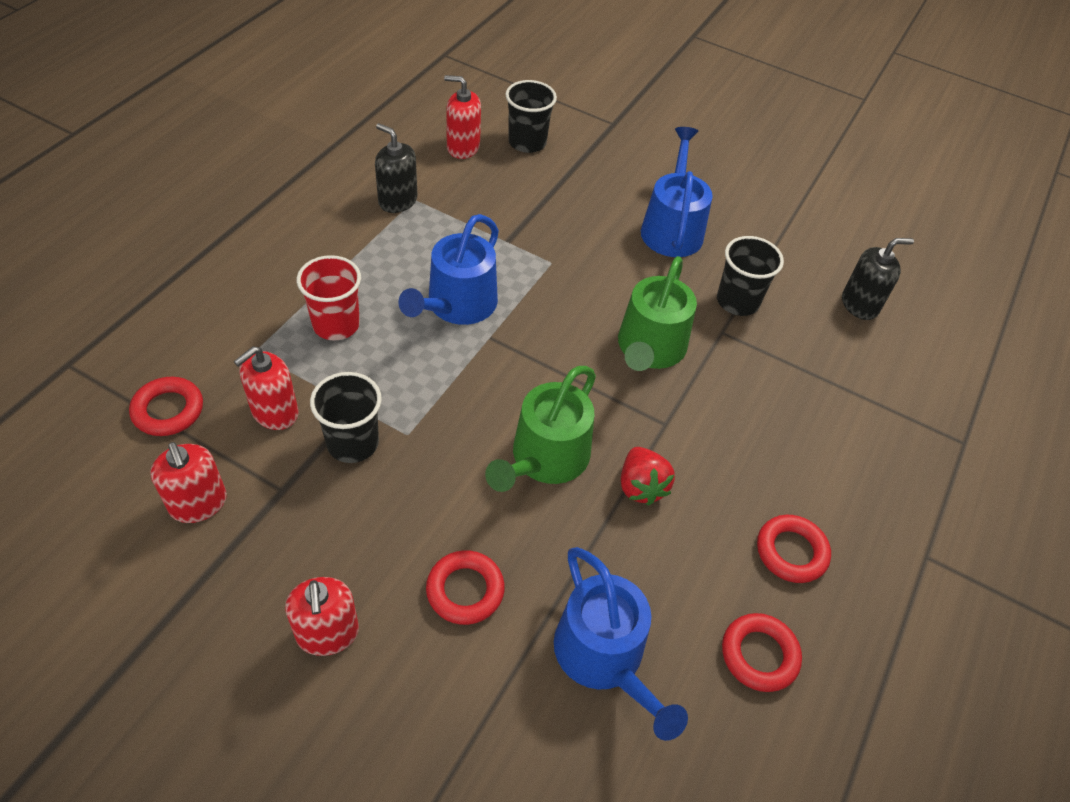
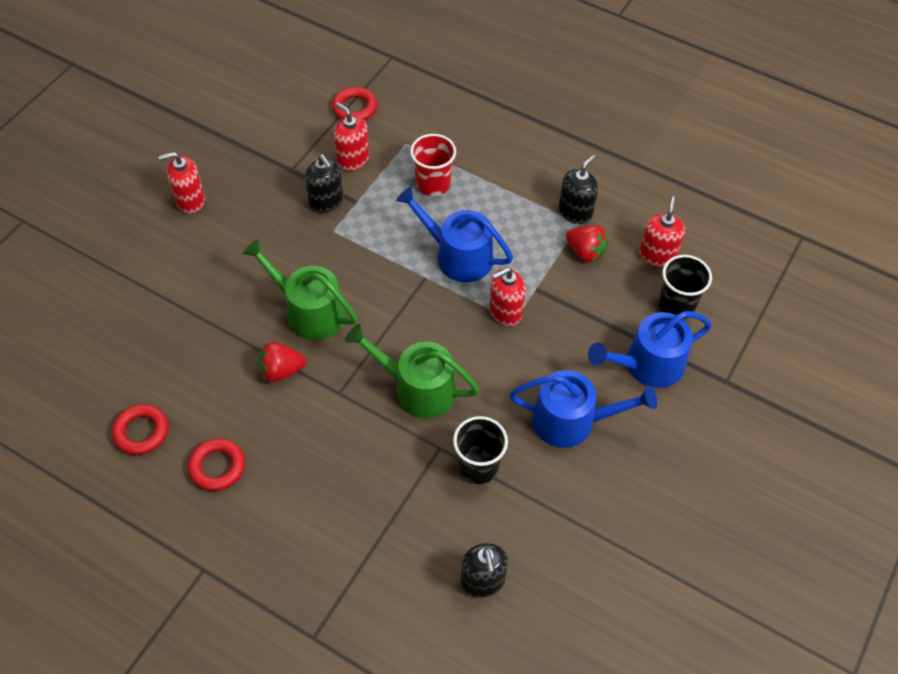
camera: 95 degrees right, 5 degrees up
(198, 503) = (283, 132): red soap dispenser -> red soap dispenser (505, 312)
(352, 443) = (326, 201): black cup -> black soap dispenser
(456, 198) = (585, 252): none -> red strawberry
(465, 590) = (210, 266): red ring -> none
(604, 657) = (154, 340): blue watering can -> blue watering can (647, 365)

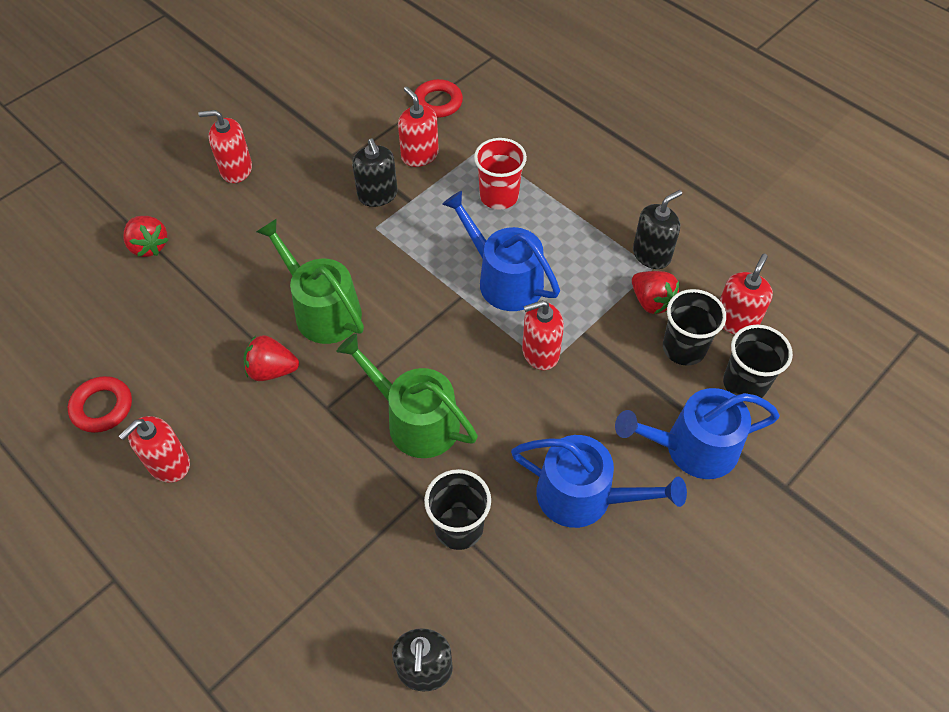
camera: 15 degrees right, 0 degrees up
(133, 284) = (149, 246): none -> red strawberry
(217, 467) = (168, 464): red ring -> red soap dispenser
(621, 286) = (684, 348): none -> black cup

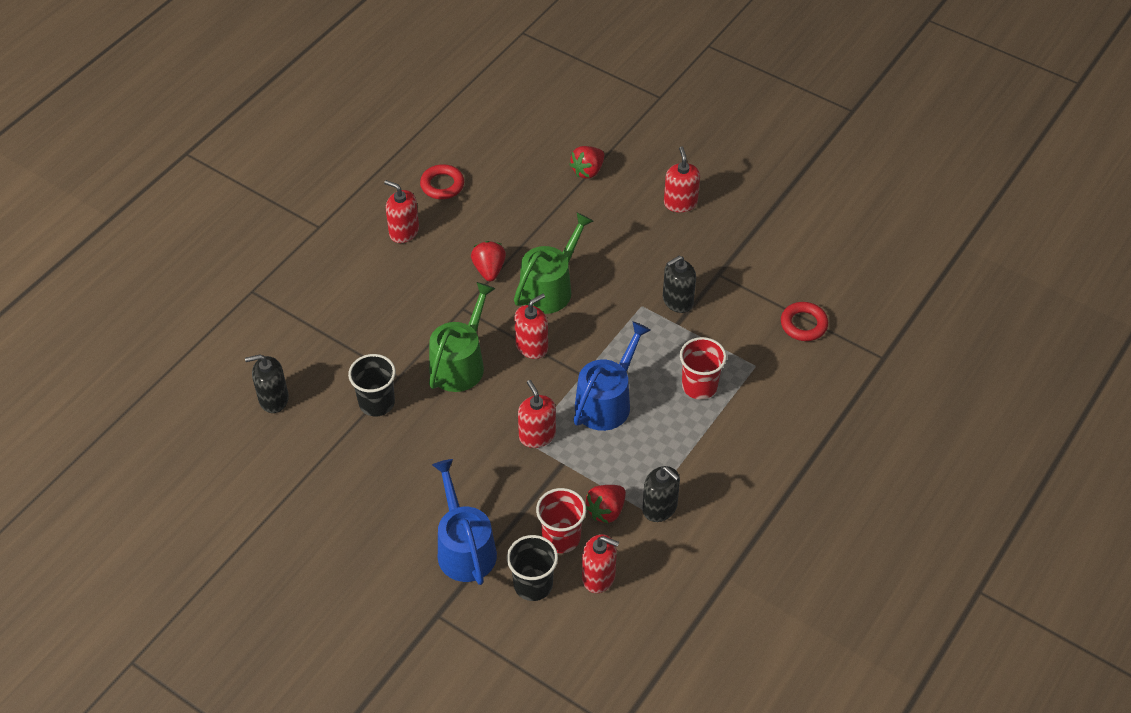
camera: 80 degrees right, 5 degrees down
(419, 155) = (732, 322): red soap dispenser -> red soap dispenser (532, 346)
(584, 496) = (411, 477): blue watering can -> none
(684, 348) = (561, 537): black cup -> red cup

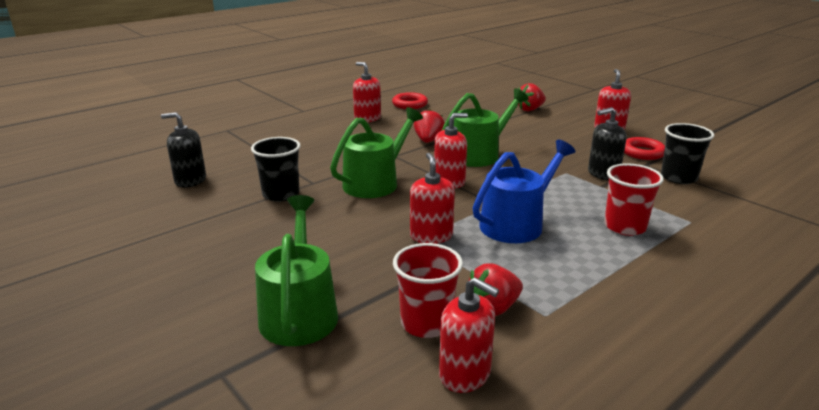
camera: 15 degrees right, 25 degrees down
(464, 548) = (299, 312): blue watering can -> green watering can
(533, 585) = (368, 365): black cup -> black cup (678, 178)
(659, 508) = (566, 316): black soap dispenser -> none
(803, 324) = (743, 202): red ring -> red ring (642, 152)

